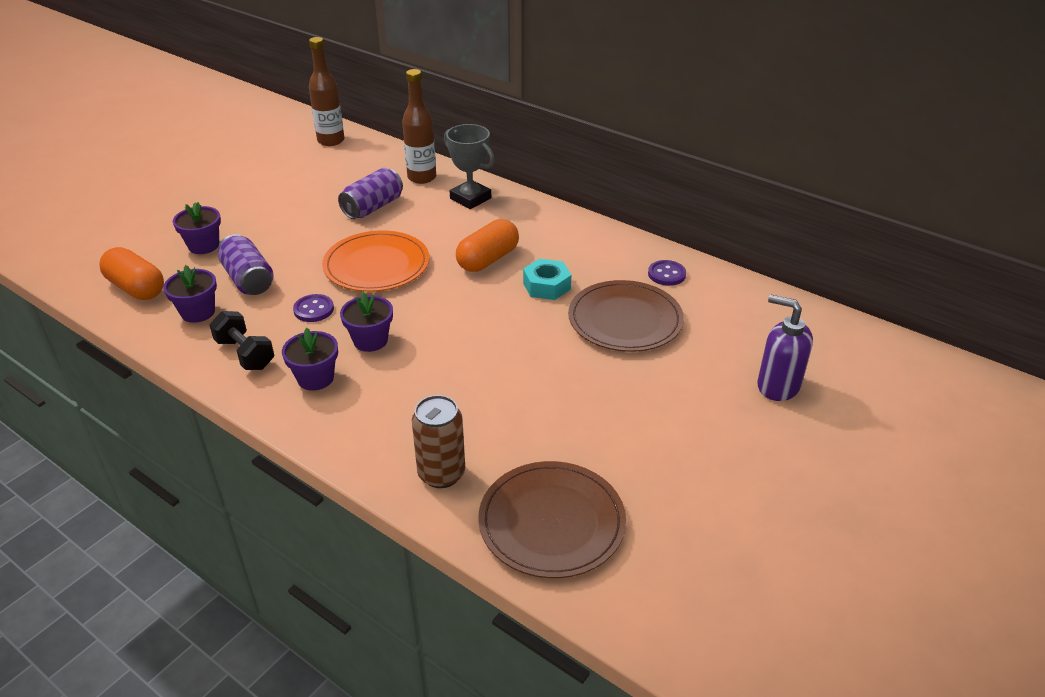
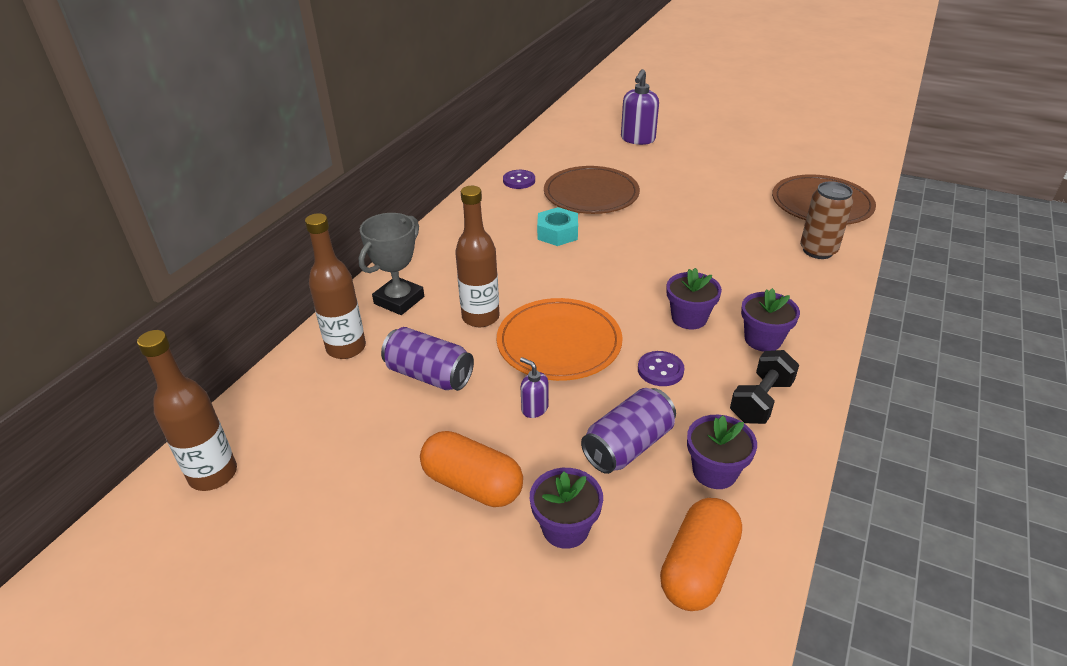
camera: 100 degrees left, 0 degrees up
(311, 246) = (534, 408): none -> purple soap dispenser
(429, 232) = (480, 317): none -> brown bottle
(488, 260) = (524, 270): orange capsule -> orange capsule (472, 484)

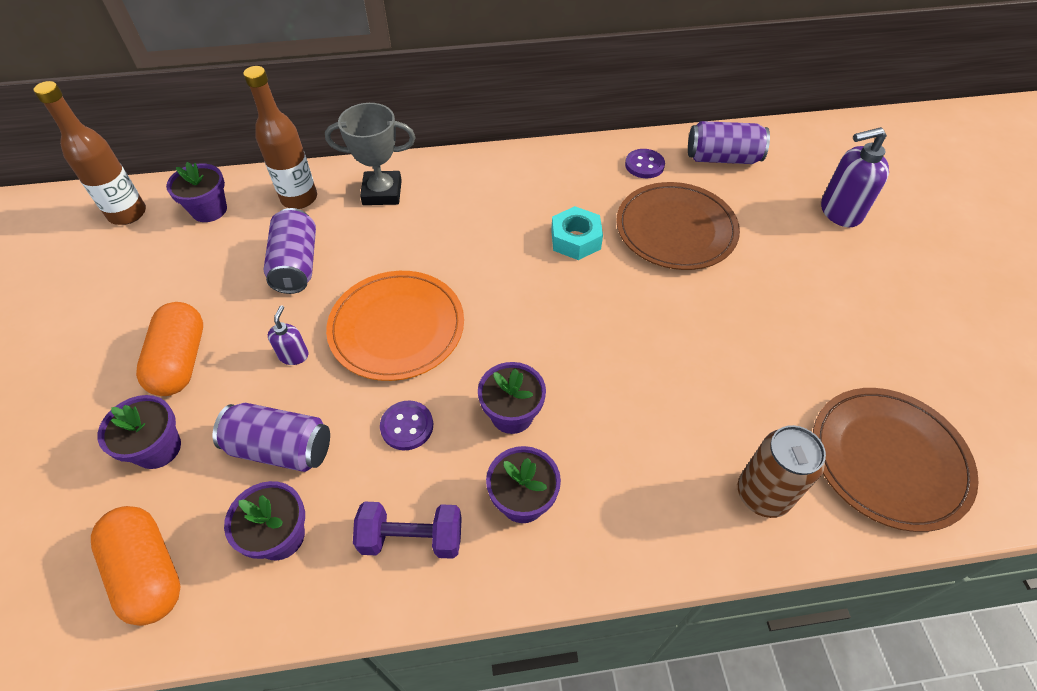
camera: 55 degrees right, 15 degrees up
(287, 410) = (209, 210): none -> purple flower pot
(480, 317) = (396, 255): brown bottle -> none
(548, 153) = (722, 158): none -> purple can
(698, 568) = (149, 572): orange capsule -> orange capsule turned 60 degrees clockwise
(761, 401) = (412, 538): black dumbbell -> purple dumbbell

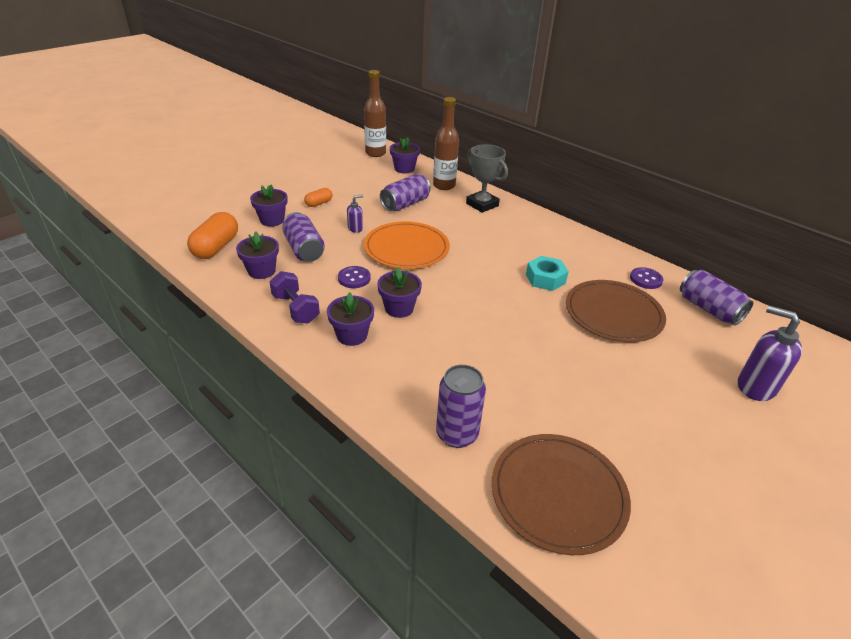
camera: 50 degrees right, 15 degrees down
(181, 361) = (319, 203): orange capsule -> orange capsule, size x0.55
(762, 494) = (457, 434): brown can -> purple can

